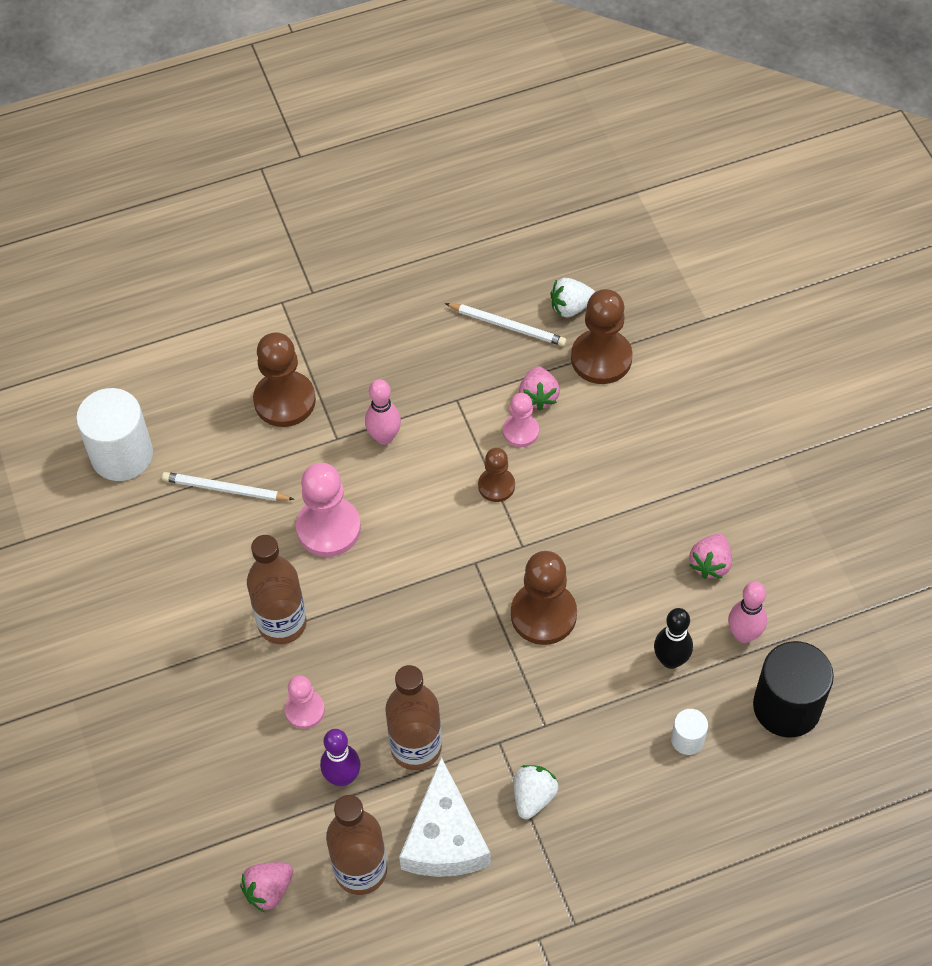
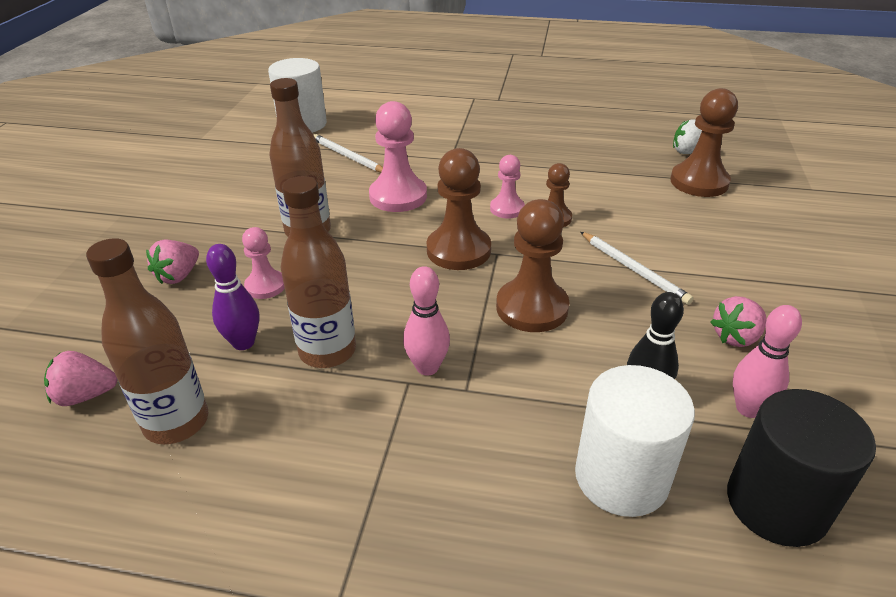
camera: 30 degrees right, 20 degrees down
(284, 400) = (432, 133): brown pawn -> brown pawn (458, 250)
(384, 437) = (486, 168): pink bowling pin -> pink bowling pin (427, 367)
(444, 838) = (280, 436): white cheese -> none
(507, 326) = (629, 147): white pencil -> white pencil (634, 269)
(520, 431) = (599, 197): pink pawn -> pink pawn (507, 209)
(533, 797) = (402, 445): white strawberry -> none
(538, 397) = (628, 185): pink strawberry -> pink strawberry (178, 276)
(687, 739) = (621, 477): white cylinder -> white cylinder, size x2.06

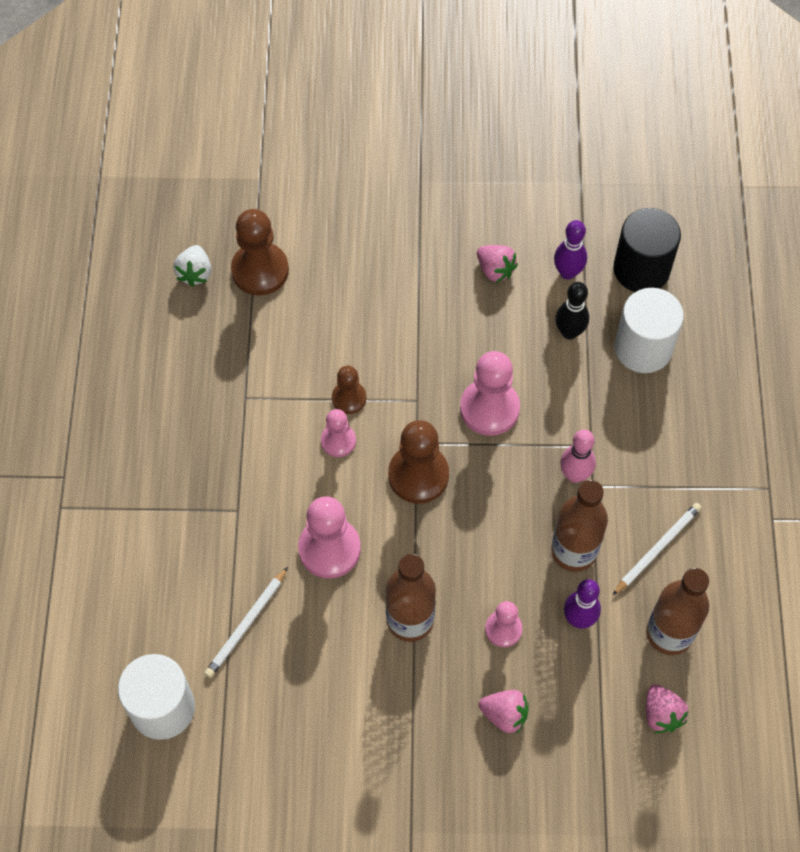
camera: 100 degrees left, 25 degrees up
(532, 308) = (489, 408): brown pawn -> pink pawn
(634, 269) = (421, 333): white pencil -> white pencil (657, 549)
(748, 409) = (567, 272): pink bowling pin -> purple bowling pin

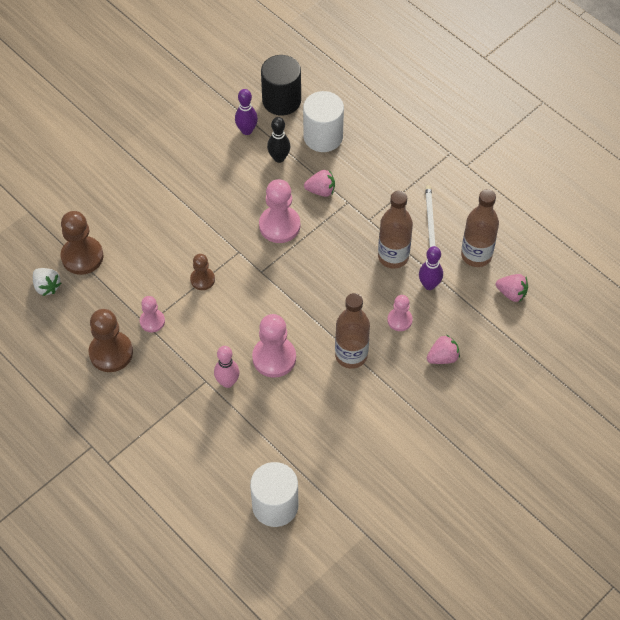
camera: 45 degrees left, 5 degrees down
(246, 624) = (273, 429): white pencil -> none
(338, 441) = (220, 304): pink pawn -> pink pawn (152, 321)
(418, 475) = (279, 286): brown pawn -> brown pawn (111, 353)
(495, 270) = (208, 158): pink strawberry -> pink strawberry (321, 190)
(575, 475) = (355, 222): pink bowling pin -> pink bowling pin (227, 382)

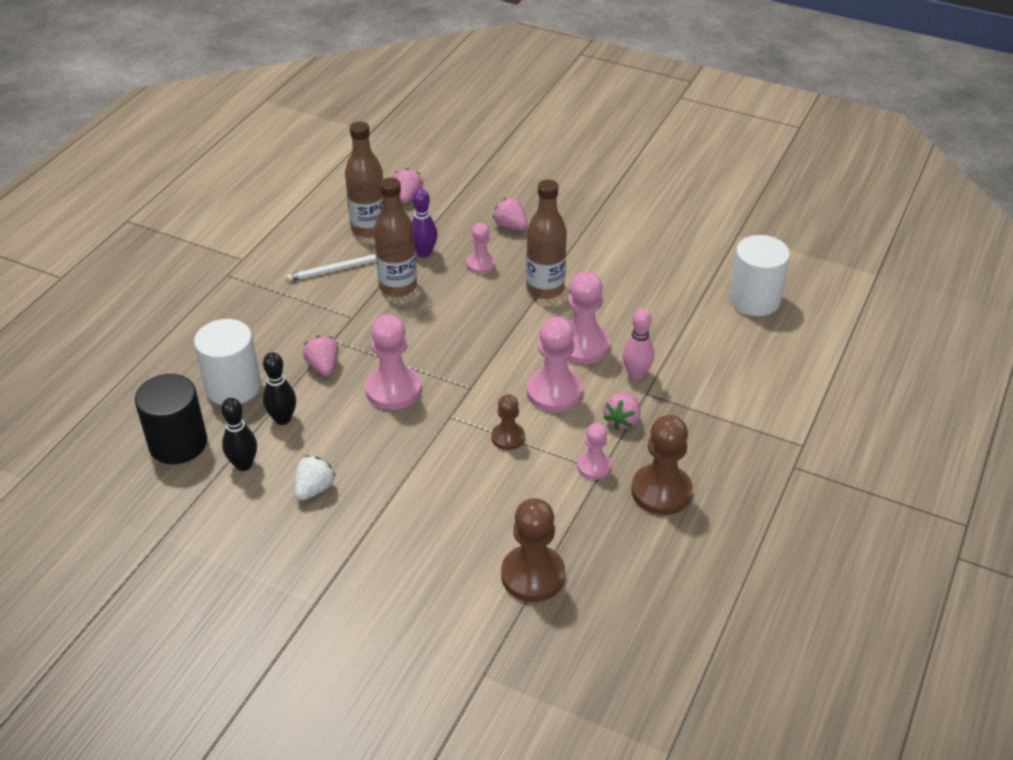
camera: 110 degrees left, 15 degrees down
(47, 286) = (601, 598): white strawberry -> white strawberry (314, 489)
(186, 354) = (622, 420): none -> pink strawberry
(233, 322) = (554, 392): none -> pink pawn
(246, 130) = (243, 464): purple bowling pin -> black bowling pin

